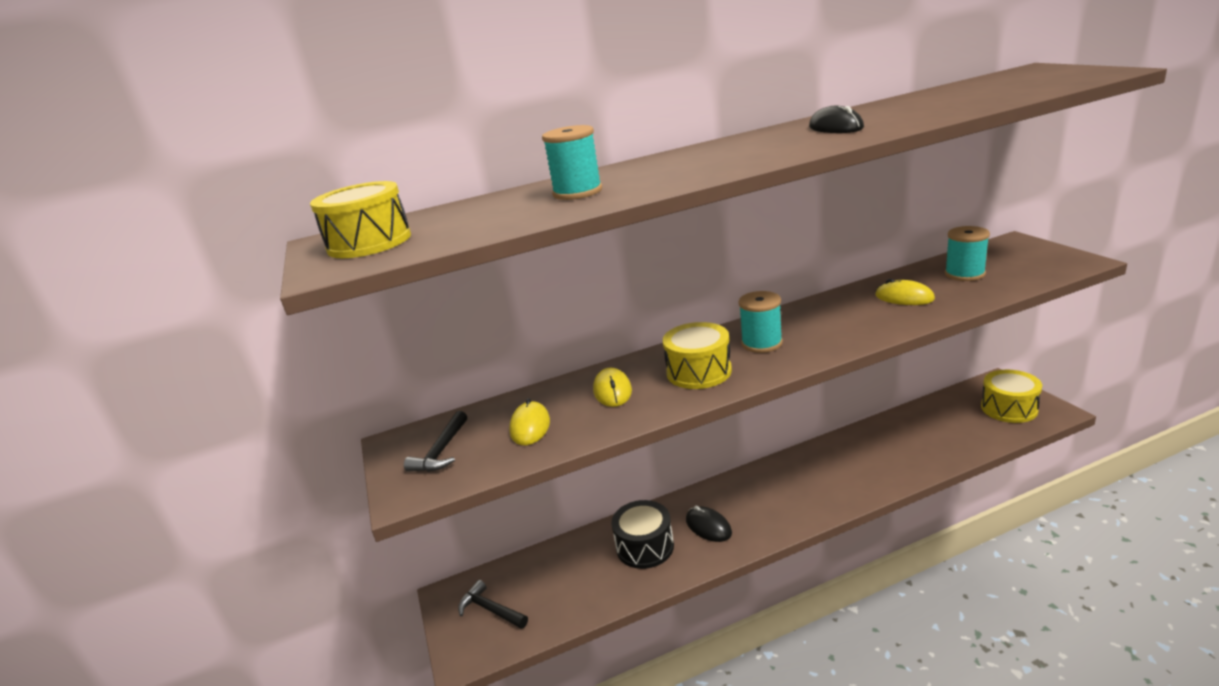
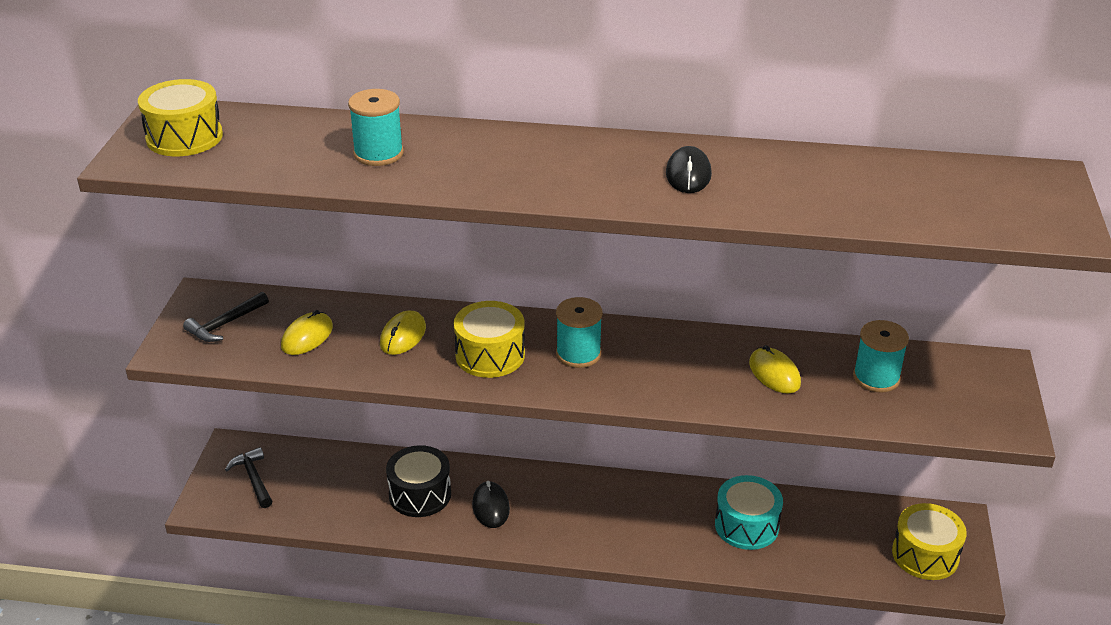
camera: 25 degrees right, 10 degrees up
(890, 447) = (746, 525): none -> turquoise drum

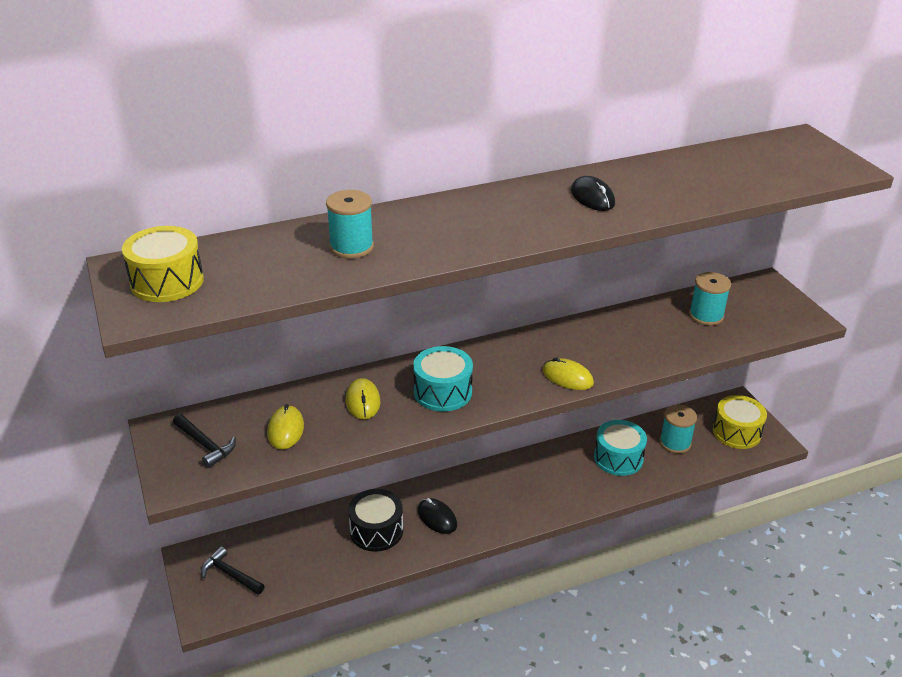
camera: 30 degrees left, 0 degrees up
(225, 324) = (205, 445): black hammer -> black hammer turned 60 degrees counterclockwise
(490, 355) = (443, 392): yellow drum -> turquoise drum
(578, 354) = (504, 368): turquoise spool -> turquoise spool (675, 443)
(774, 373) = (644, 335): yellow mouse -> yellow mouse (567, 377)

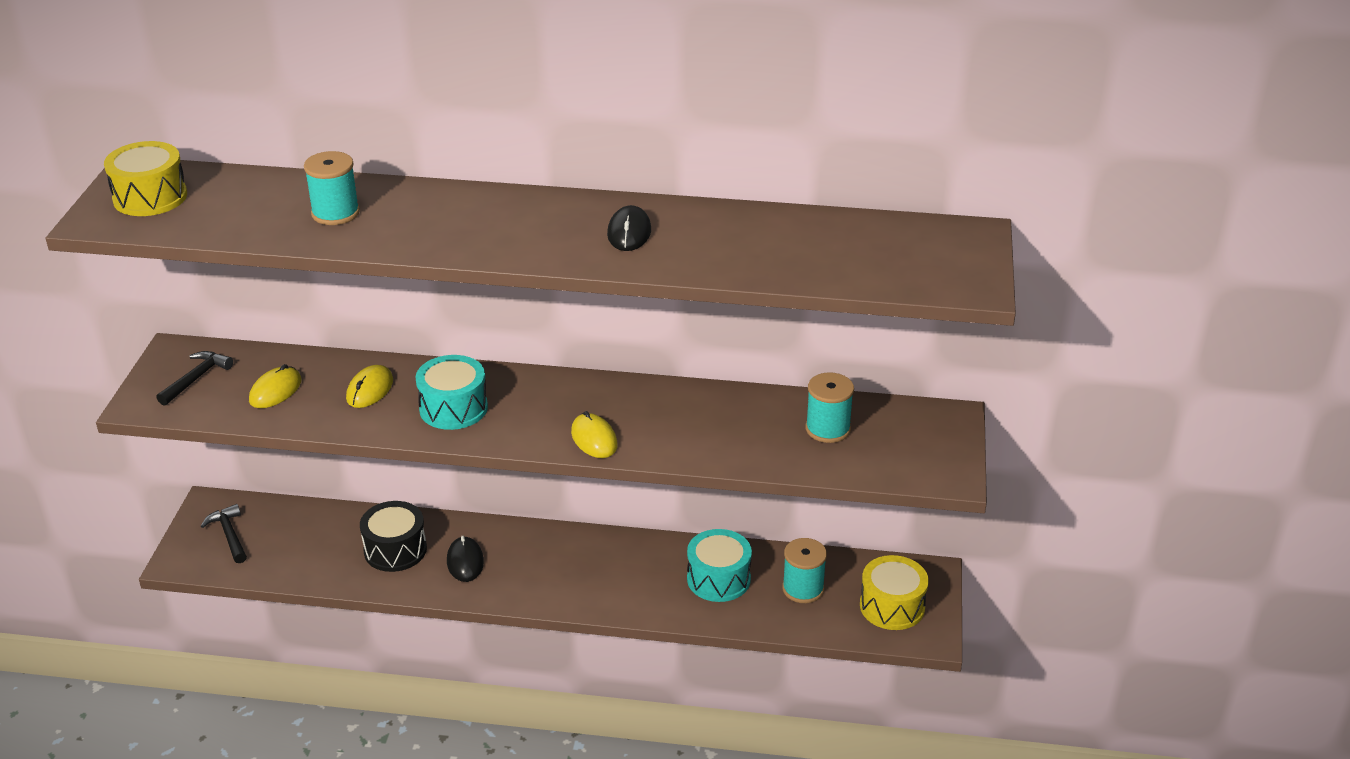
camera: 30 degrees right, 0 degrees up
(205, 445) = (196, 379): black hammer -> black hammer turned 135 degrees counterclockwise

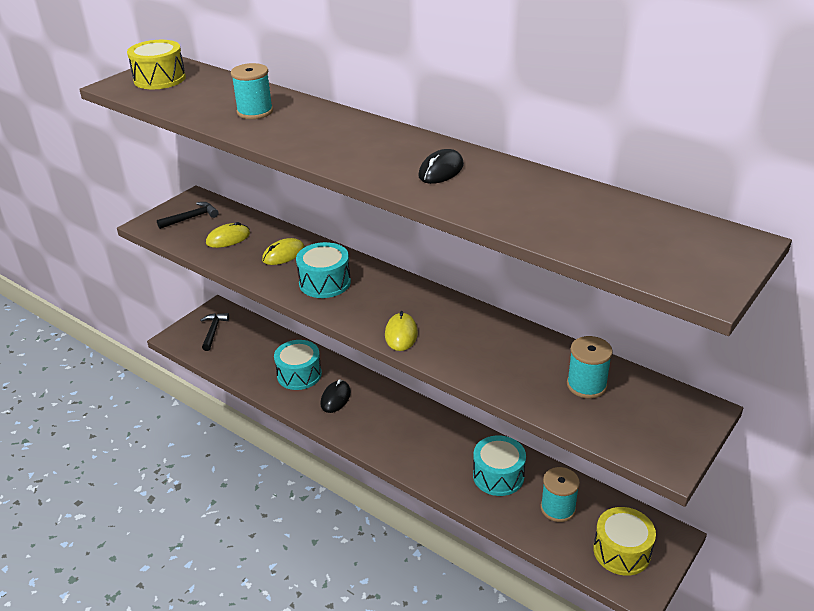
camera: 30 degrees right, 0 degrees up
(395, 550) = (299, 374): black drum -> turquoise drum

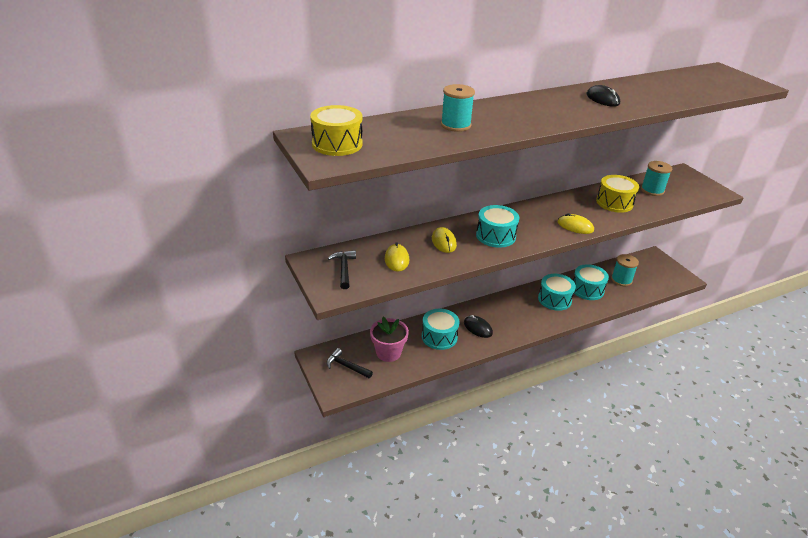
camera: 65 degrees left, 0 degrees up
(250, 349) = (388, 352): none -> pink flower pot
(446, 448) = (554, 299): none -> turquoise drum
(621, 551) = (659, 273): yellow drum -> yellow drum (614, 203)

